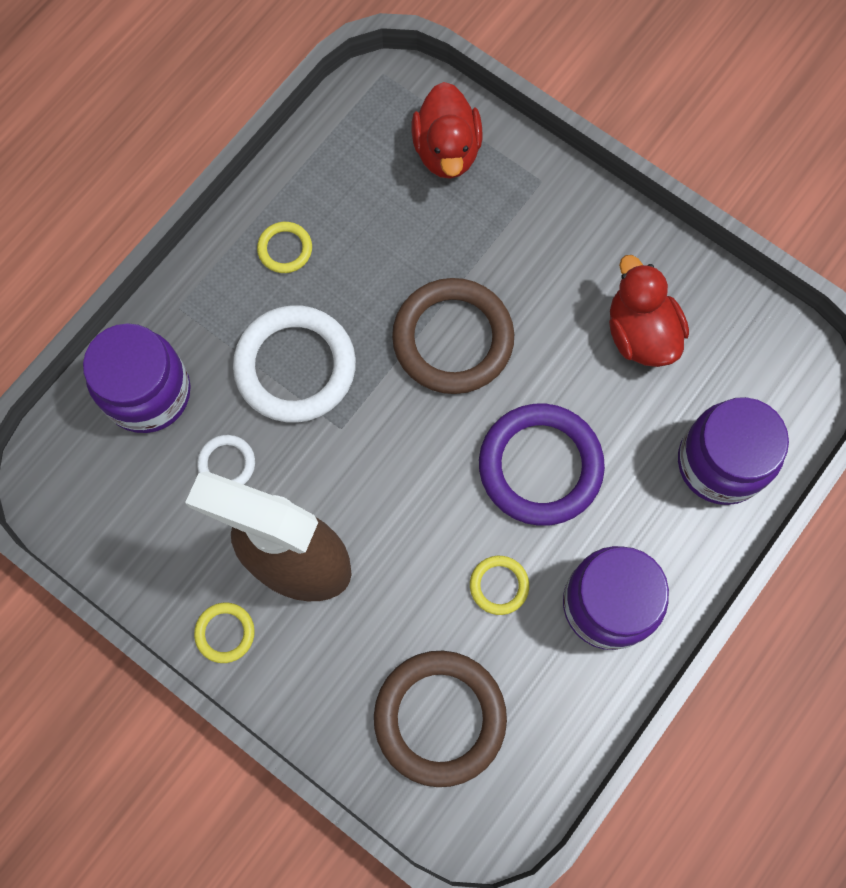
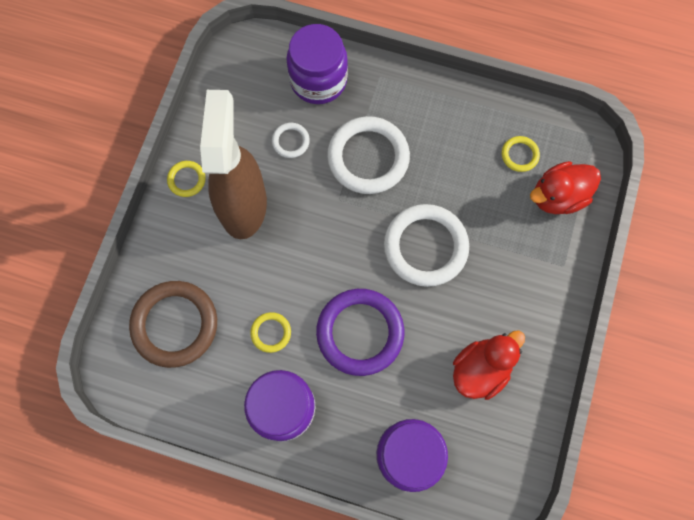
camera: 70 degrees right, 0 degrees up
(285, 249) = (444, 122): yellow ring -> yellow ring (519, 155)
(453, 339) = (425, 247): brown ring -> white ring

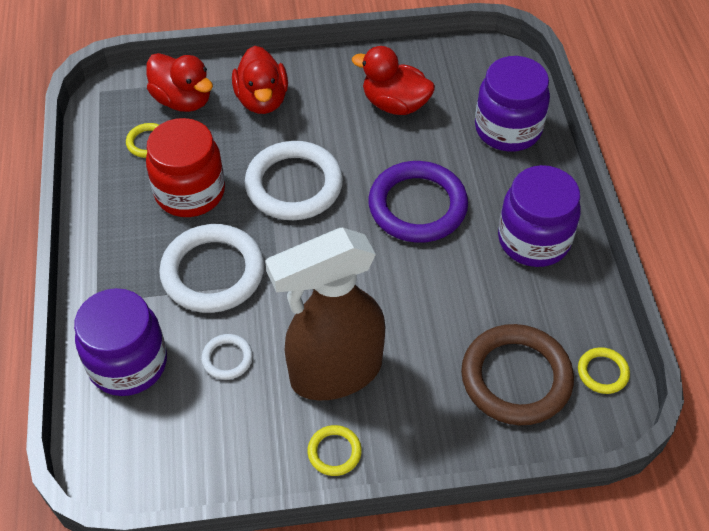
camera: 115 degrees left, 20 degrees down
(271, 332) = (466, 282): yellow ring -> yellow ring (602, 372)
(452, 168) = (190, 192): none -> red jar
(532, 259) = (262, 100): none -> red duck

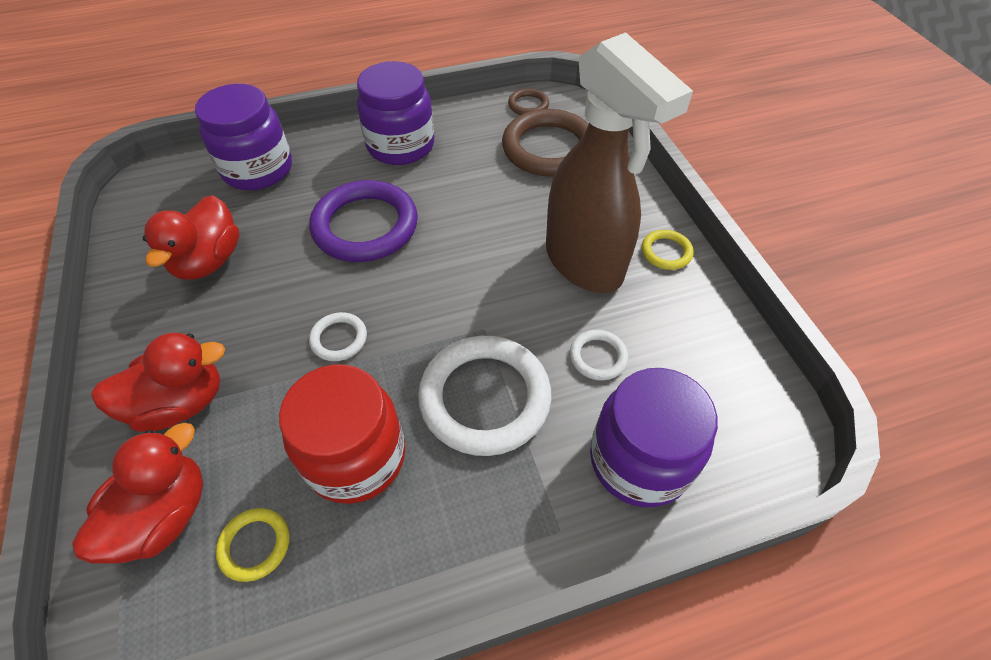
camera: 100 degrees left, 0 degrees up
(294, 185) = (339, 339): white ring -> white ring, size x0.46
(602, 372) = (528, 105): yellow ring -> brown ring

